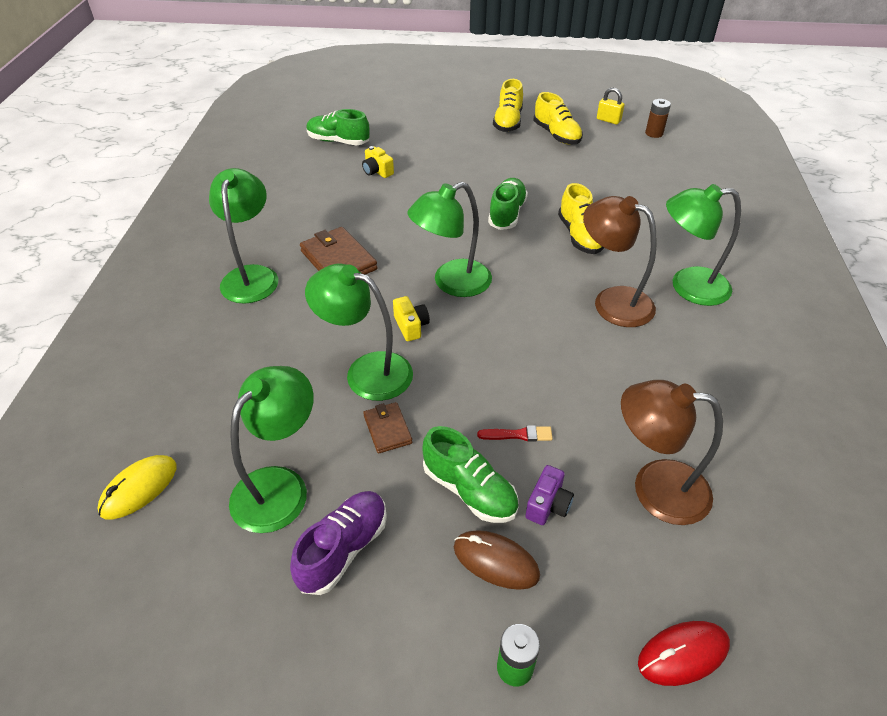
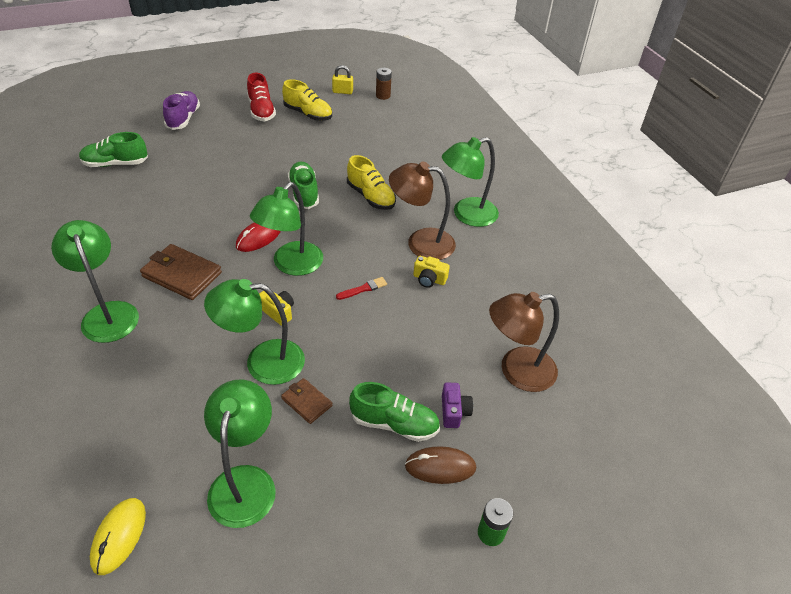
camera: 30 degrees left, 0 degrees up
(343, 549) = (325, 507): purple shoe -> purple shoe (183, 119)
(377, 171) = (170, 184): yellow camera -> yellow camera (429, 279)
(508, 122) = (261, 111): yellow shoe -> red shoe
(518, 435) = (407, 368): red brush -> red brush (363, 289)
(683, 654) = (586, 474): red mouse -> red mouse (259, 237)

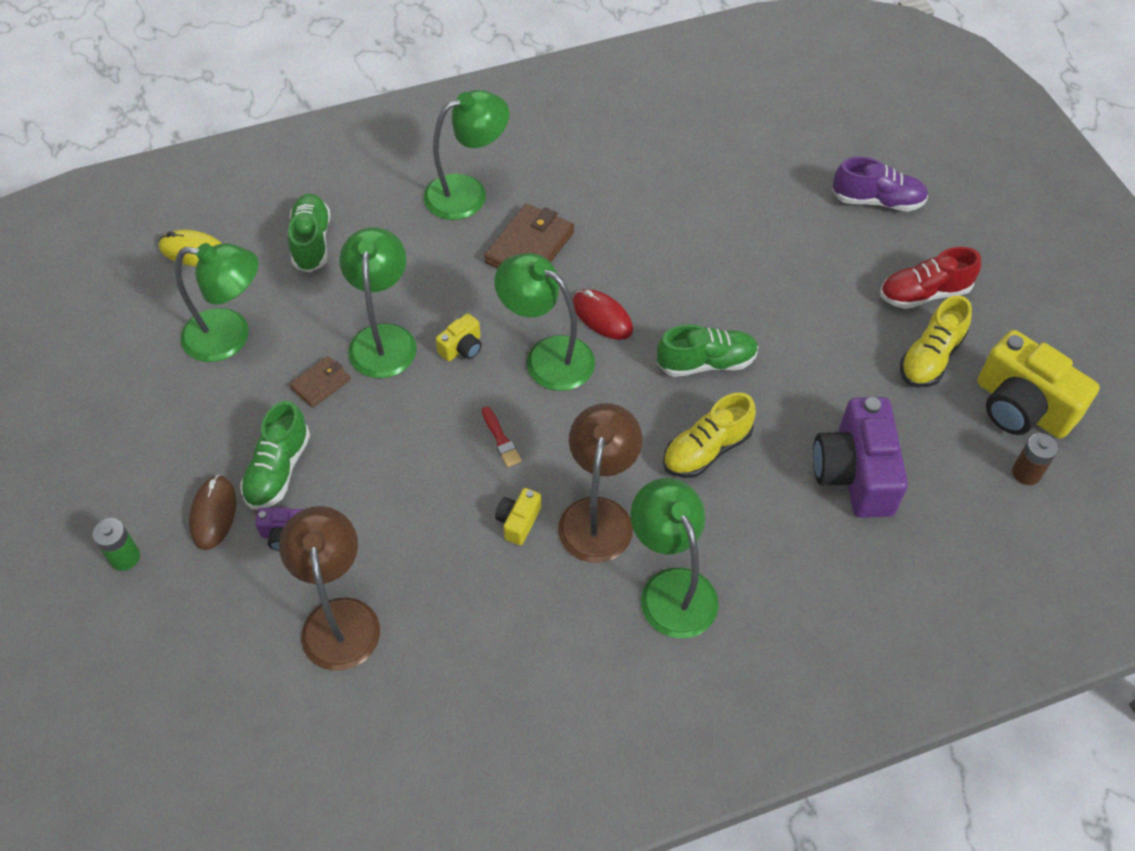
camera: 95 degrees right, 10 degrees up
(116, 164) = (749, 148): green shoe -> green shoe (311, 242)
(342, 92) = (1021, 407): yellow padlock -> yellow camera
(385, 146) = (855, 473): none -> purple camera

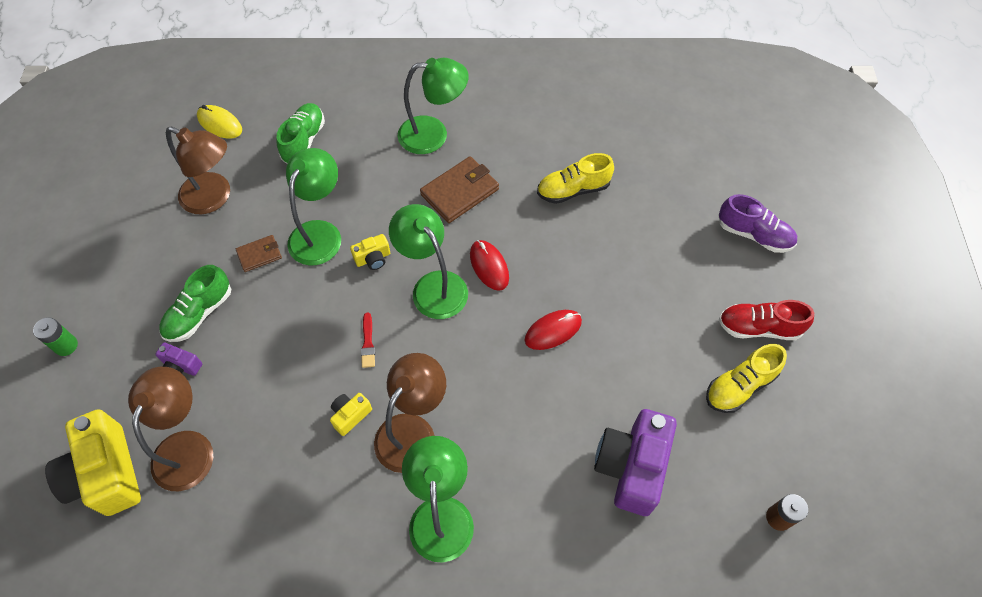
camera: 20 degrees right, 5 degrees up
(213, 514) = (139, 333): brown mouse -> none
(230, 337) = (214, 198): green lamp -> brown lamp
(706, 363) = (553, 331): green shoe -> red mouse
(706, 450) = (520, 405): yellow shoe -> yellow shoe (573, 190)
(1021, 407) = (800, 456): yellow camera -> yellow camera (106, 474)

